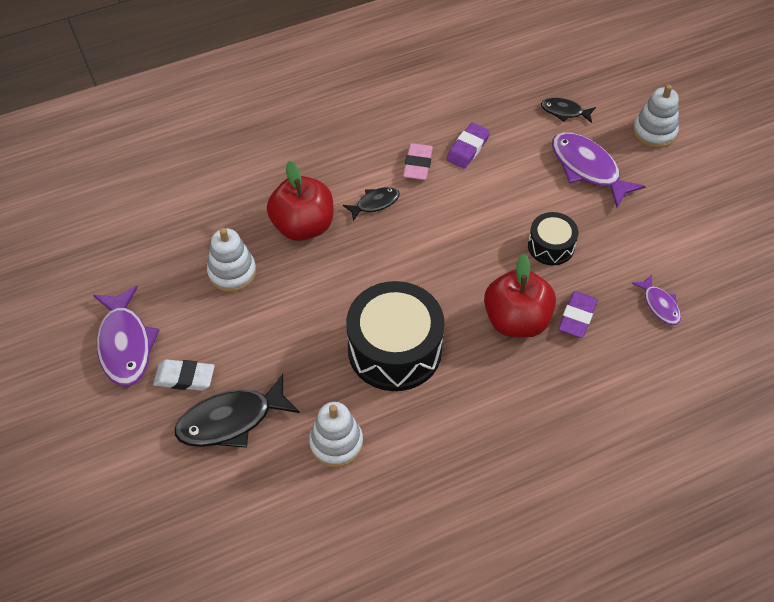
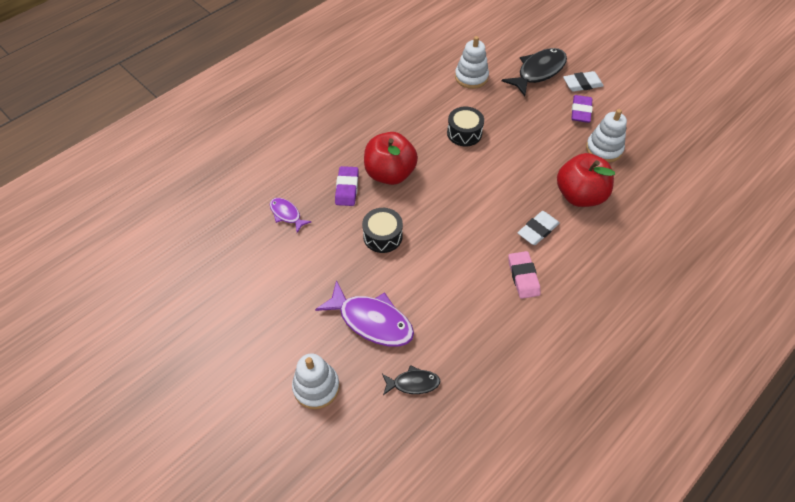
camera: 160 degrees right, 0 degrees up
(125, 344) = (632, 90): purple fish -> none
(375, 203) = (537, 230): black fish -> white eraser
(395, 349) = (464, 133): black drum -> black drum, size x0.53
(468, 148) = (488, 307): purple eraser -> purple eraser (581, 111)

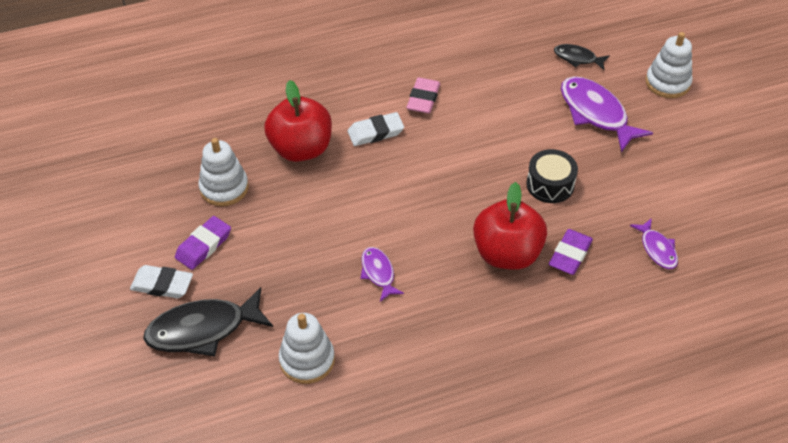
camera: 155 degrees left, 5 degrees down
(464, 133) = (378, 273): black drum -> purple fish

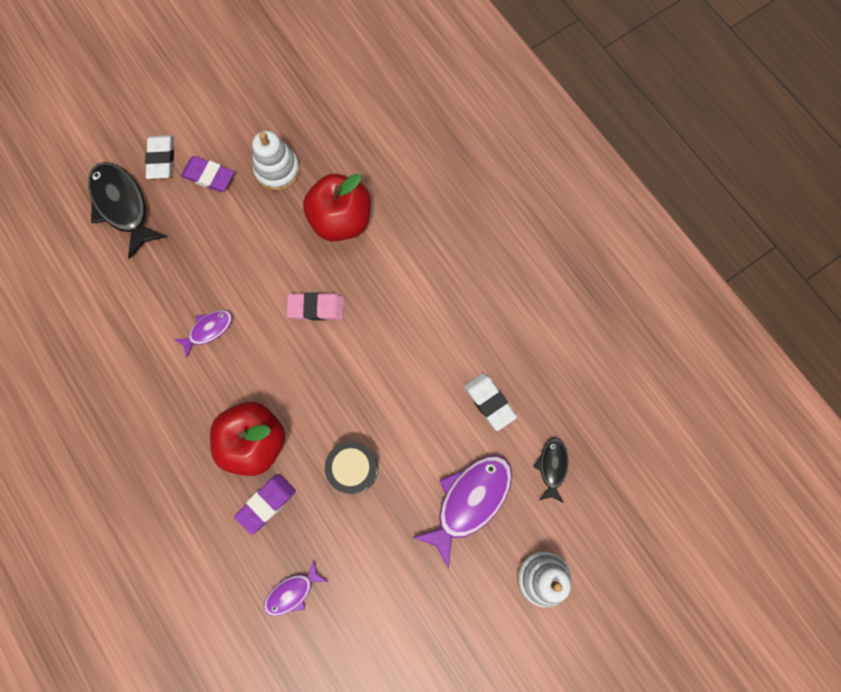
camera: 75 degrees right, 25 degrees up
(307, 360) = (106, 296): white stacking toy -> none
(375, 132) = (380, 282): white eraser -> white eraser (489, 402)
(423, 99) = (440, 316): pink eraser -> pink eraser (316, 308)
(570, 254) = (266, 503): purple eraser -> purple eraser turned 60 degrees counterclockwise

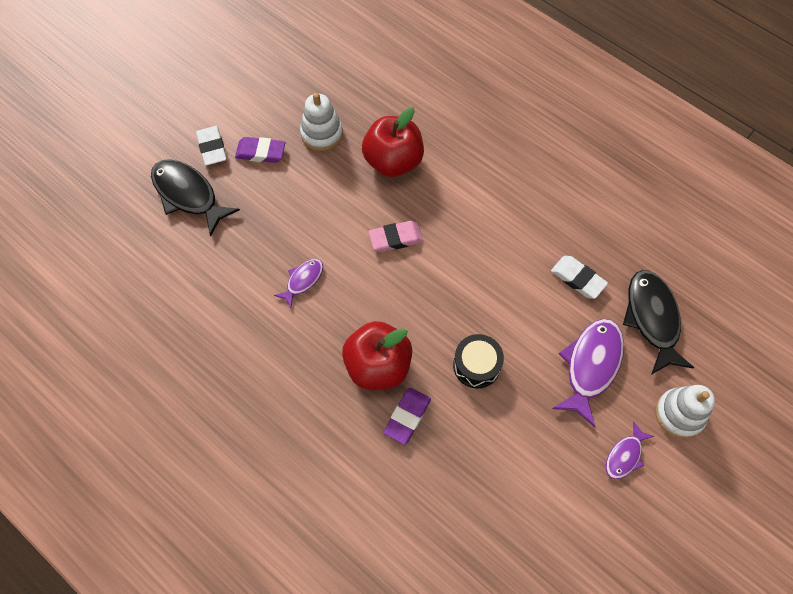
camera: 15 degrees left, 10 degrees down
(292, 592) = (458, 488): purple fish -> purple fish (625, 455)
(552, 467) = (652, 319): black fish -> black fish, size x1.84

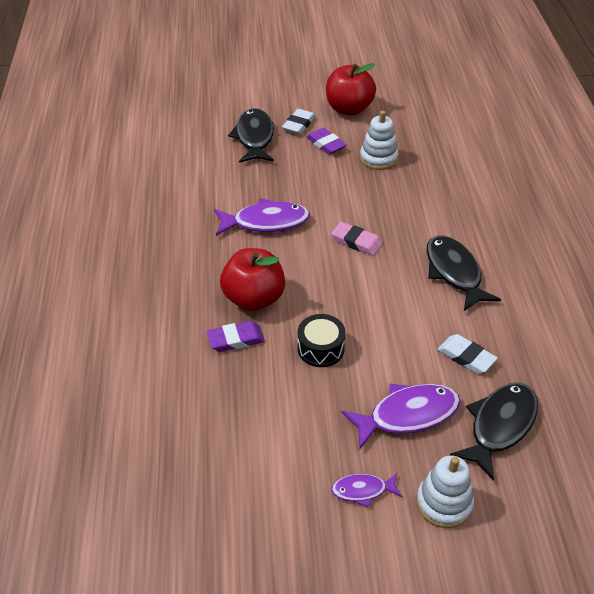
camera: 45 degrees right, 20 degrees down
(303, 281) = (266, 222): purple fish -> purple fish, size x1.84
(393, 161) = (409, 201): red apple -> red apple (349, 109)
(495, 206) = (454, 272): none -> black fish
(578, 279) = (466, 357): white eraser -> white eraser turned 45 degrees counterclockwise

